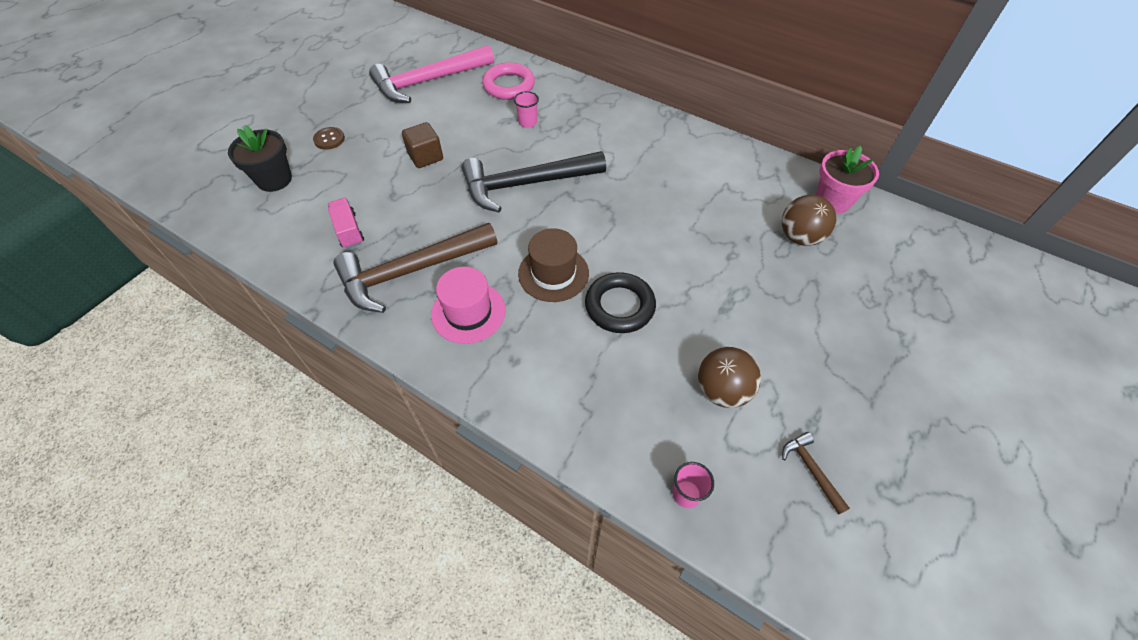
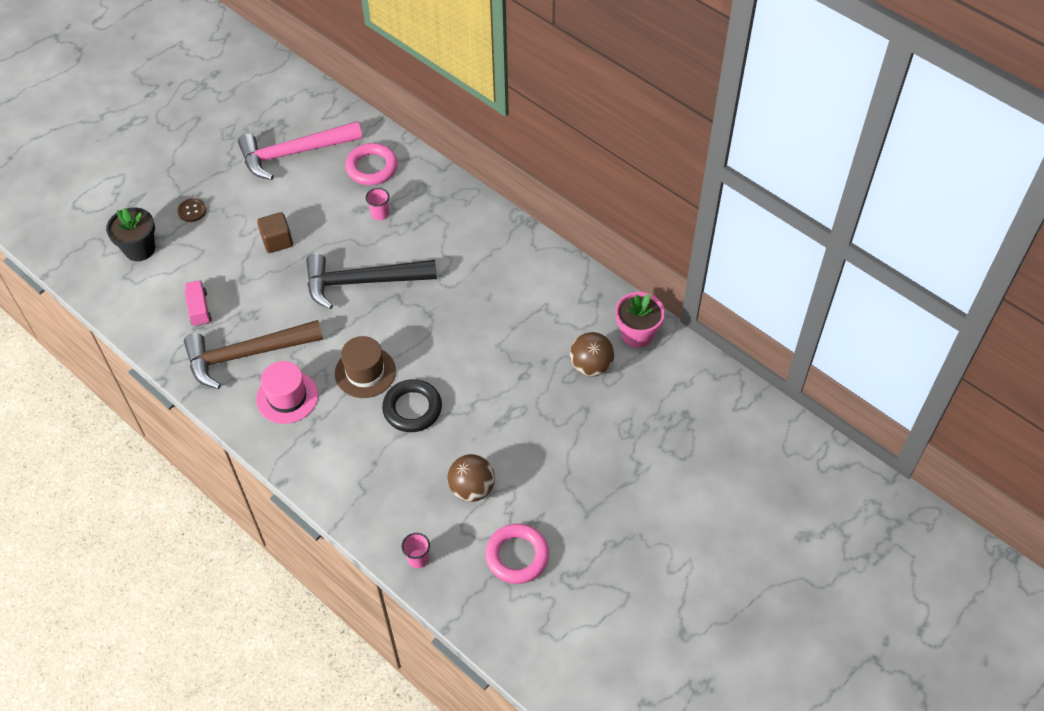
camera: 10 degrees right, 0 degrees up
(811, 470) = (517, 556): brown hammer -> pink ring

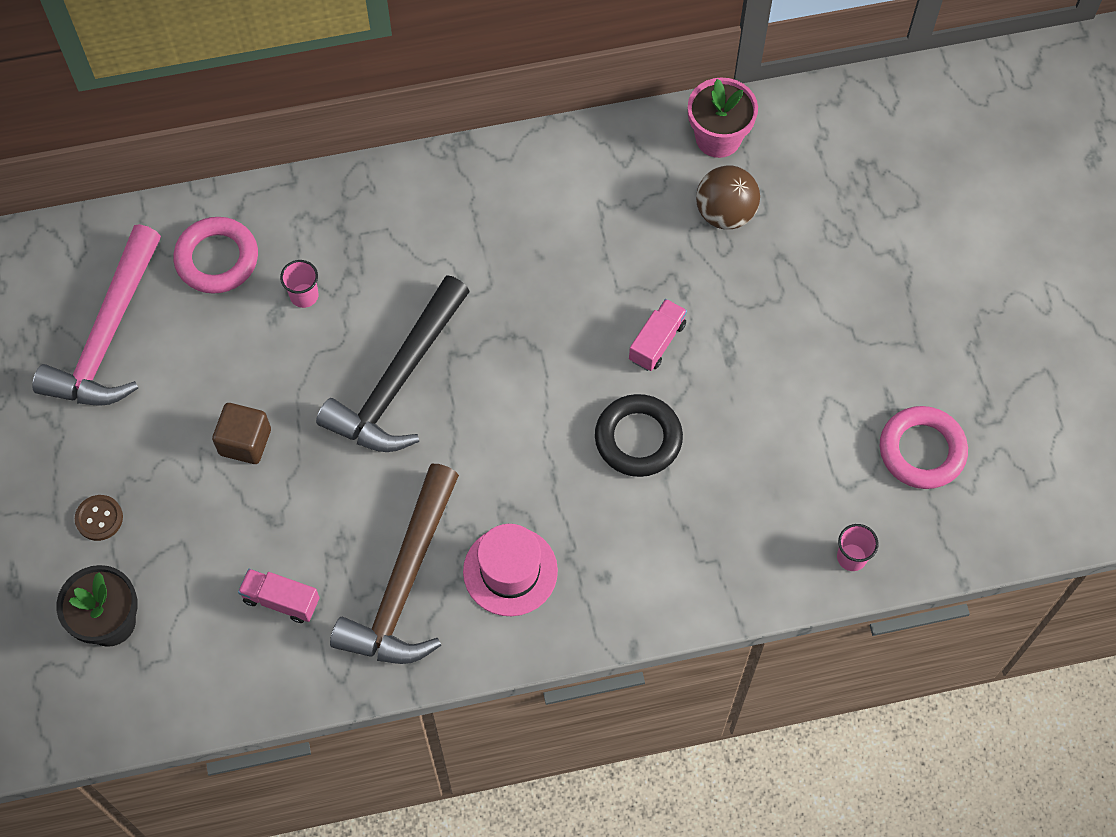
camera: 55 degrees left, 10 degrees up
(365, 372) = (542, 459): brown hat -> none
(472, 489) = (799, 442): brown ball -> none
(480, 382) = (657, 342): none -> pink truck

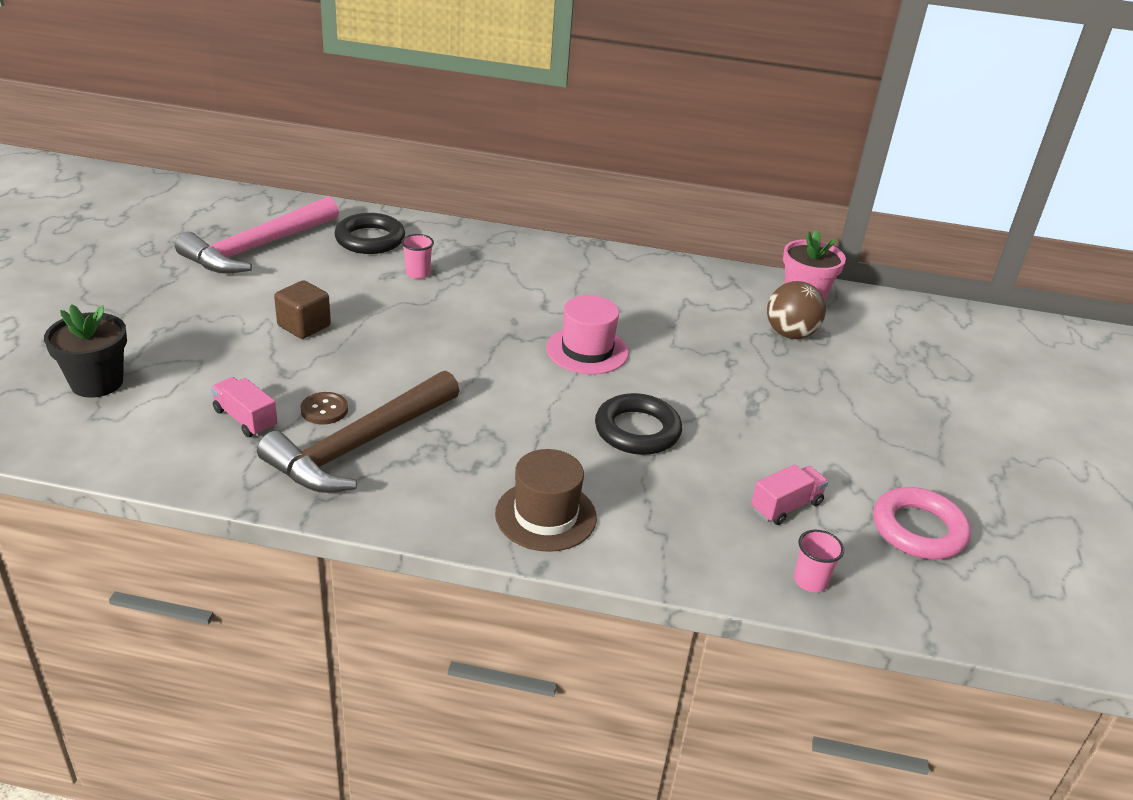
camera: 20 degrees right, 30 degrees down
(99, 518) = (152, 327): brown button -> brown button (324, 410)
(217, 259) = (370, 239): pink ring -> black ring
(398, 380) = (454, 334): black hammer -> none
(510, 571) = (460, 471): pink hat -> pink hat (587, 350)
(609, 588) = (545, 515): none -> brown hat
(657, 342) = (689, 382): pink truck -> pink truck (786, 506)

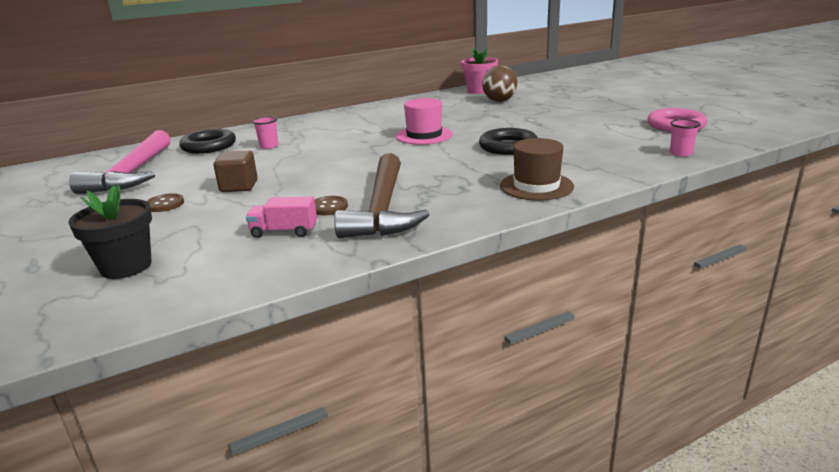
camera: 35 degrees left, 10 degrees down
(220, 314) = (165, 204): none -> brown button
(786, 506) = (619, 140): pink truck -> none

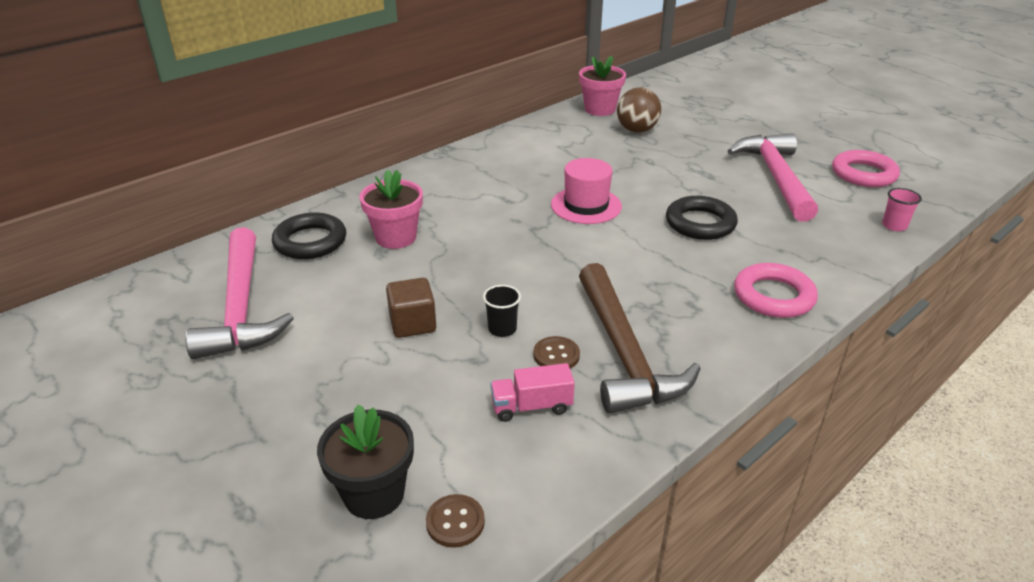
camera: 15 degrees left, 10 degrees up
(165, 204) = (336, 368): brown button -> brown button (455, 522)
(269, 146) = (396, 237): pink cup -> pink flower pot
(301, 192) = (502, 329): none -> black cup
(536, 186) = (773, 296): brown hat -> pink ring
(594, 125) = (776, 177): none -> pink hammer

